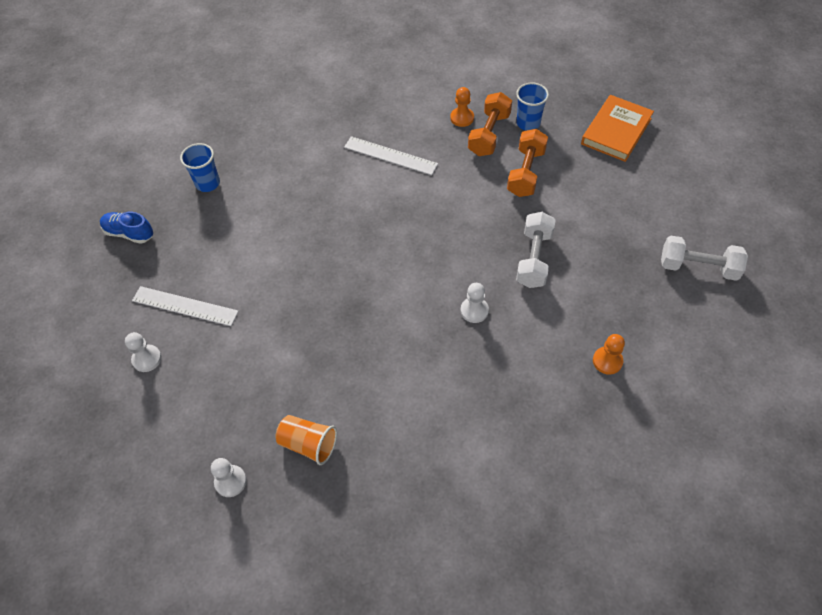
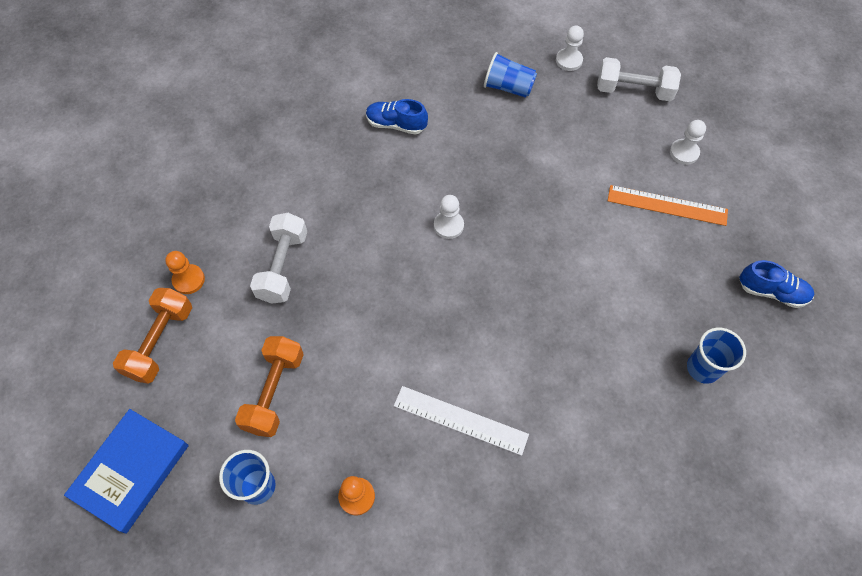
camera: 175 degrees right, 5 degrees up
(185, 306) = (667, 205): white ruler -> orange ruler
(308, 444) = (508, 87): orange cup -> blue cup
(436, 398) = (396, 124): none -> blue shoe
(474, 310) = (355, 206): white pawn -> white pawn (448, 225)
(489, 134) = (318, 462): orange dumbbell -> orange dumbbell (160, 342)
(607, 361) = (228, 160): orange pawn -> orange pawn (188, 280)
(616, 131) = (131, 471): orange book -> blue book
(698, 267) = (99, 259): white dumbbell -> white dumbbell (633, 91)

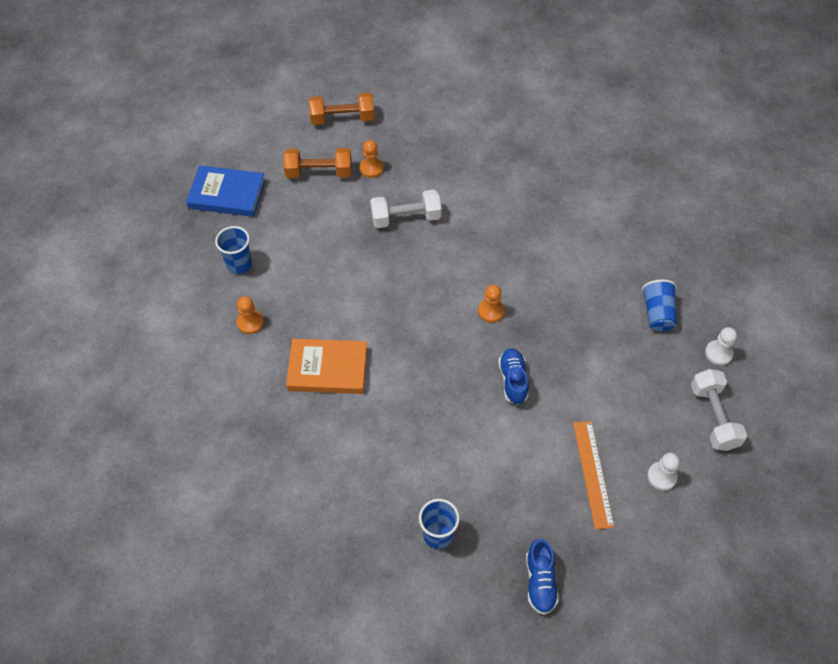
camera: 70 degrees right, 5 degrees down
(274, 392) = (307, 249): orange dumbbell -> orange dumbbell (342, 118)
(396, 124) = (571, 244): blue shoe -> blue shoe (513, 380)
(448, 225) = (491, 311): white pawn -> orange pawn
(460, 420) = (327, 369): white ruler -> orange book

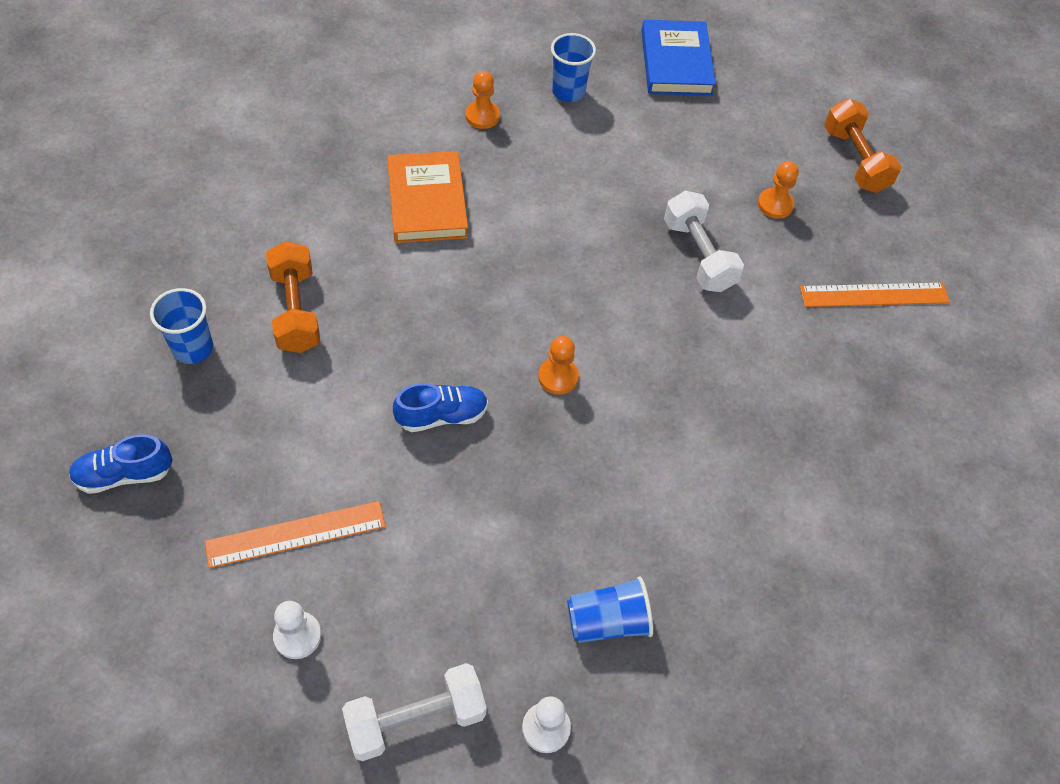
camera: 75 degrees right, 0 degrees up
(319, 172) = (746, 148): orange dumbbell -> orange dumbbell (296, 310)
(451, 137) = (874, 295): none -> orange ruler

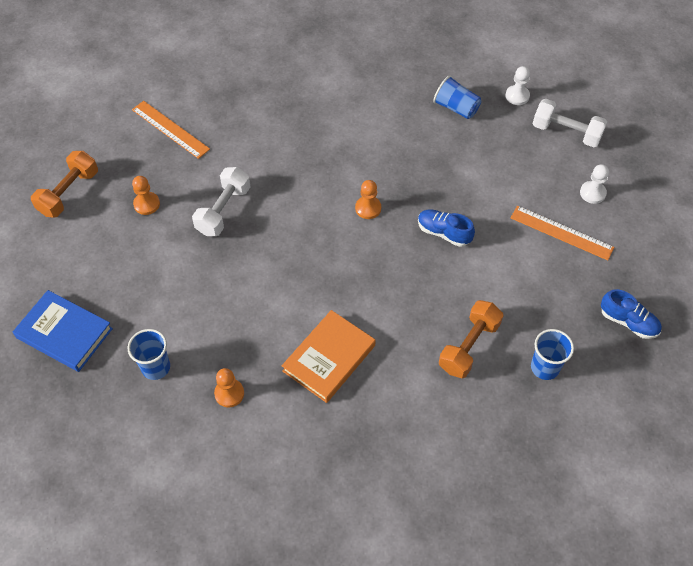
camera: 130 degrees left, 0 degrees up
(676, 63) = (64, 333): blue book -> blue book turned 75 degrees clockwise

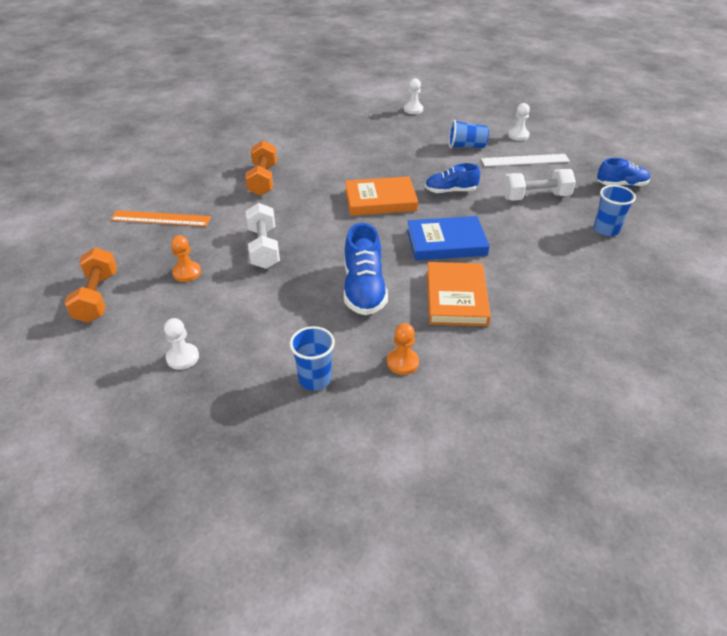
camera: 35 degrees left, 15 degrees down
(64, 333) = (193, 401): blue book -> blue book (446, 242)
(85, 289) = (182, 357): none -> white pawn
(263, 303) = (364, 289): none -> blue shoe
(368, 208) = (380, 200): orange pawn -> orange book
(456, 108) = (380, 128): blue cup -> blue cup (466, 146)
(469, 346) = (545, 242): orange dumbbell -> orange dumbbell (263, 180)
(561, 233) = (525, 160): orange ruler -> white ruler
(566, 132) = (465, 115): white dumbbell -> white dumbbell (535, 197)

